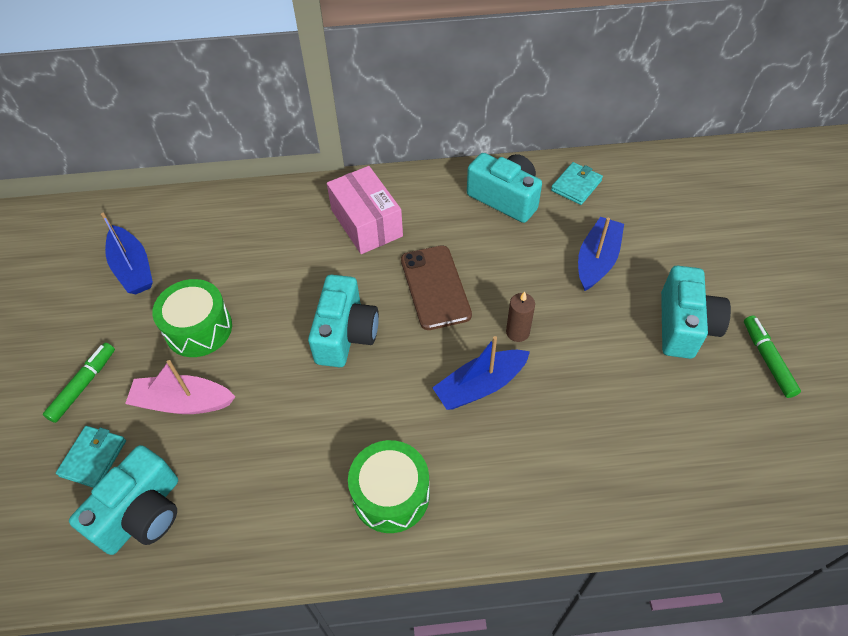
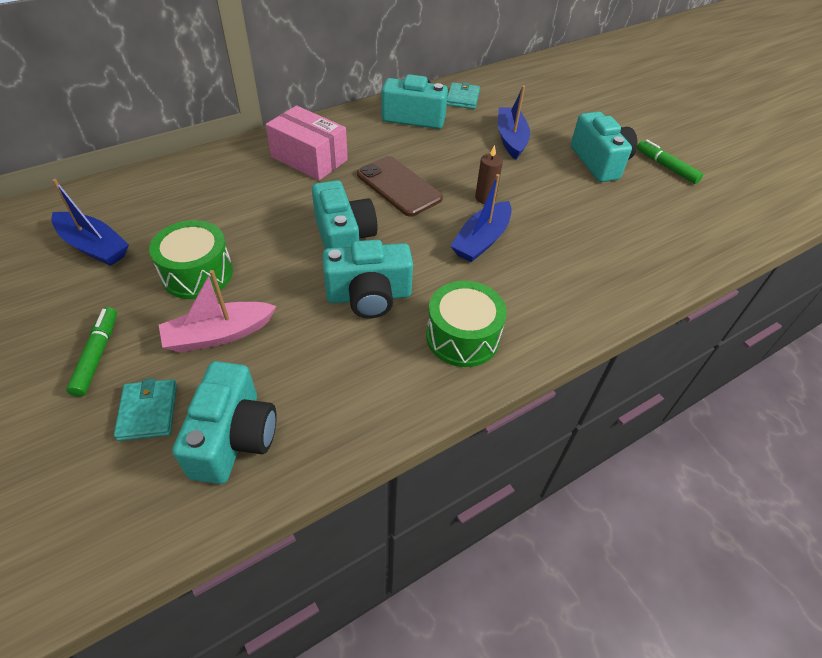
camera: 30 degrees left, 5 degrees down
(331, 412) = (369, 296): none -> turquoise camera

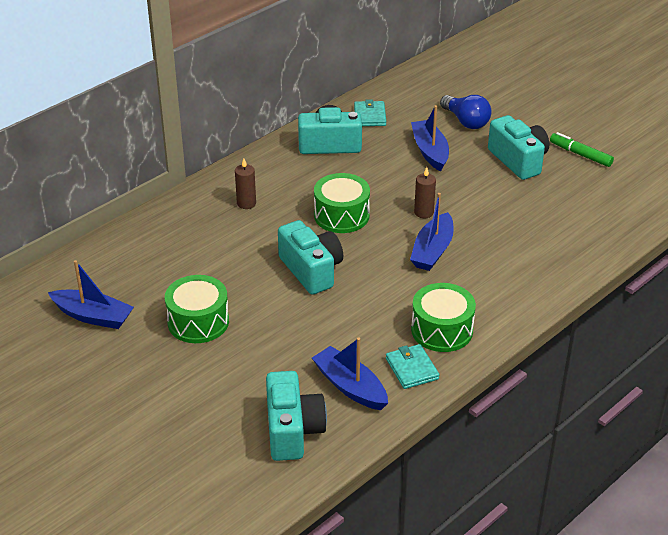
camera: 10 degrees left, 10 degrees down
(97, 355) = (151, 397): green marker -> none
(148, 411) = (217, 426): turquoise wallet -> turquoise wallet (412, 369)
(219, 334) = (242, 364): pink boat -> none
(309, 158) = (246, 203): pink box -> brown candle
(328, 390) = (350, 386): none -> blue boat
(369, 296) = (353, 313): turquoise camera -> none
(399, 186) = (341, 215): brown phone -> green drum
(555, 117) = (466, 121): none -> blue light bulb

